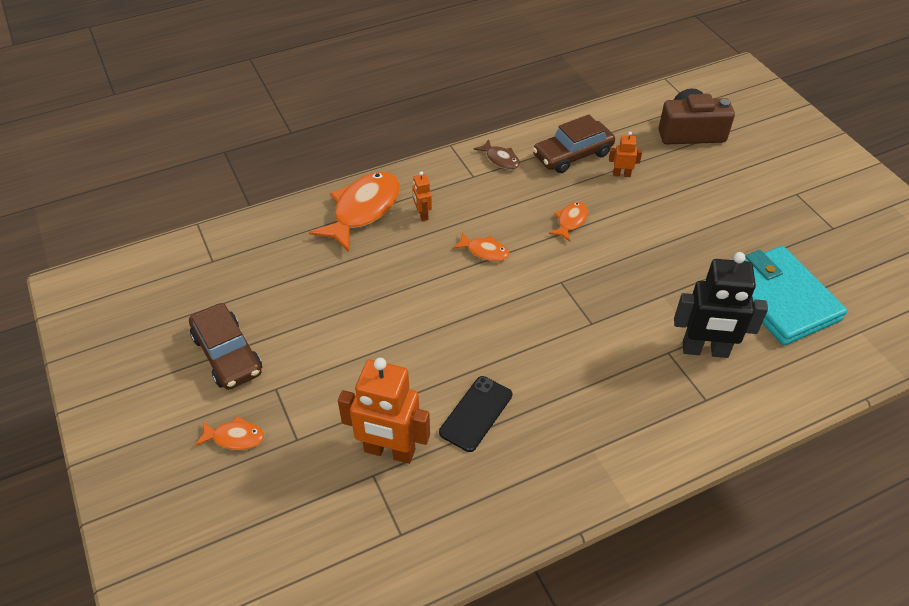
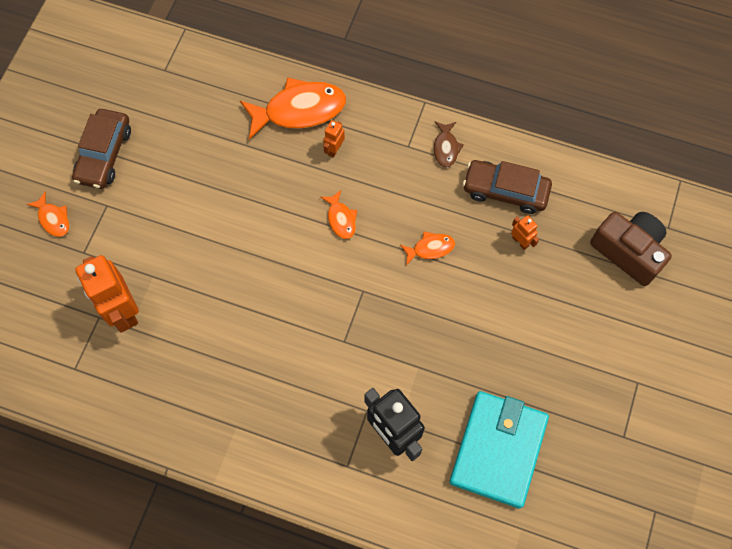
camera: 45 degrees right, 20 degrees up
(476, 413) = (197, 334): black phone -> none

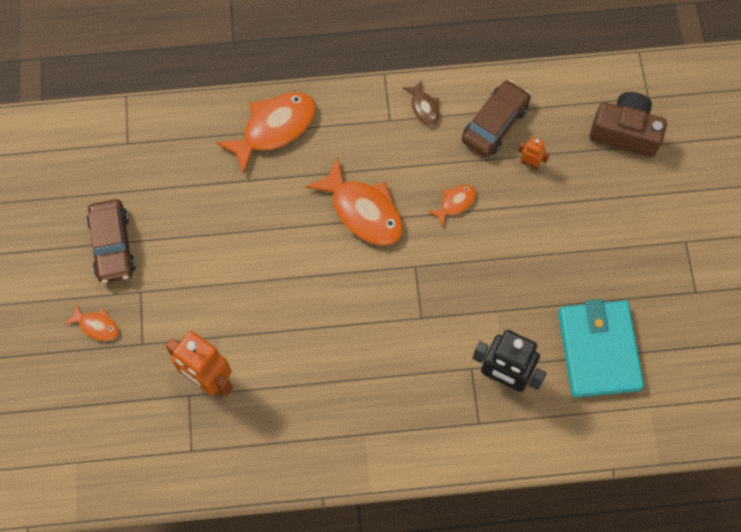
camera: 25 degrees left, 0 degrees up
(334, 149) = (325, 151): orange robot -> none
(341, 219) = (363, 211): orange fish -> orange fish, size x2.04
(505, 190) = (495, 124): brown car -> brown car turned 135 degrees clockwise

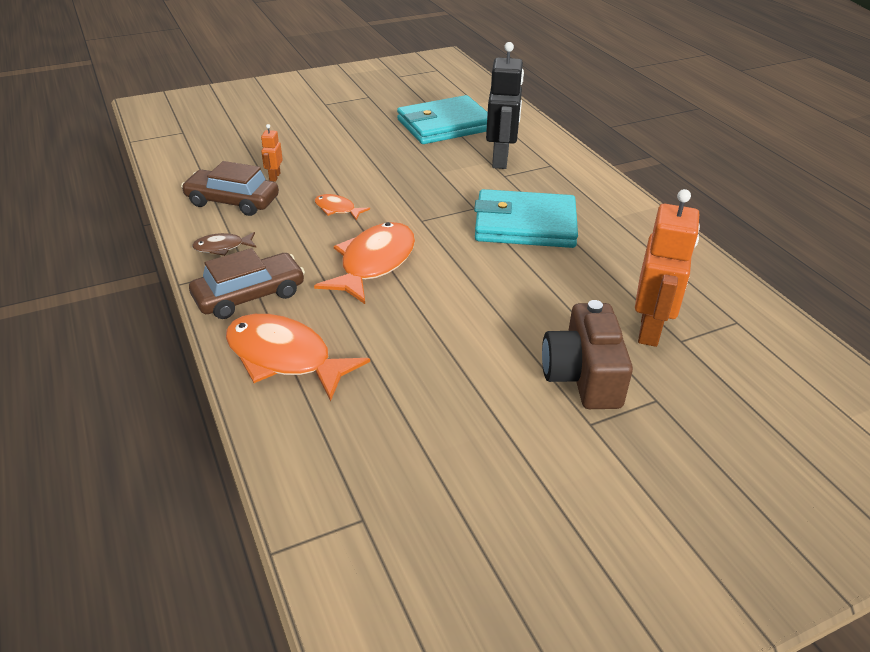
camera: 110 degrees left, 30 degrees down
(96, 326) = (670, 455): orange fish -> none
(112, 246) = (544, 478): brown car -> brown car (249, 296)
(379, 350) = (525, 224): none -> turquoise wallet
(424, 107) = (222, 247): brown fish -> brown fish turned 150 degrees counterclockwise
(625, 132) = (224, 137): brown camera -> brown camera (583, 376)

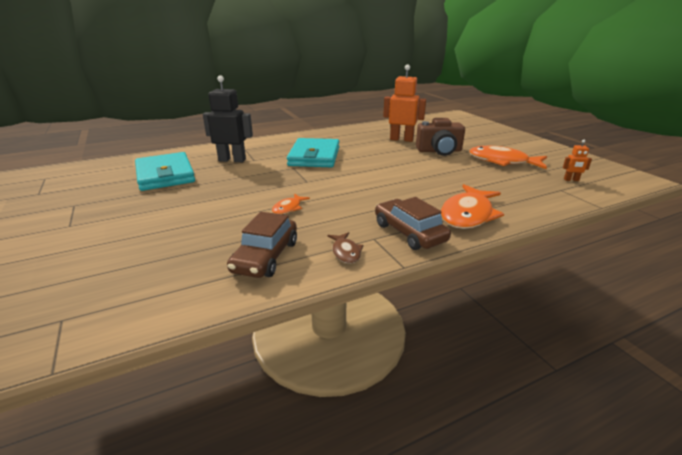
camera: 90 degrees left, 10 degrees down
(274, 177) = (223, 239): orange robot -> orange robot (571, 180)
(374, 263) = (360, 193): orange fish -> orange fish (502, 162)

